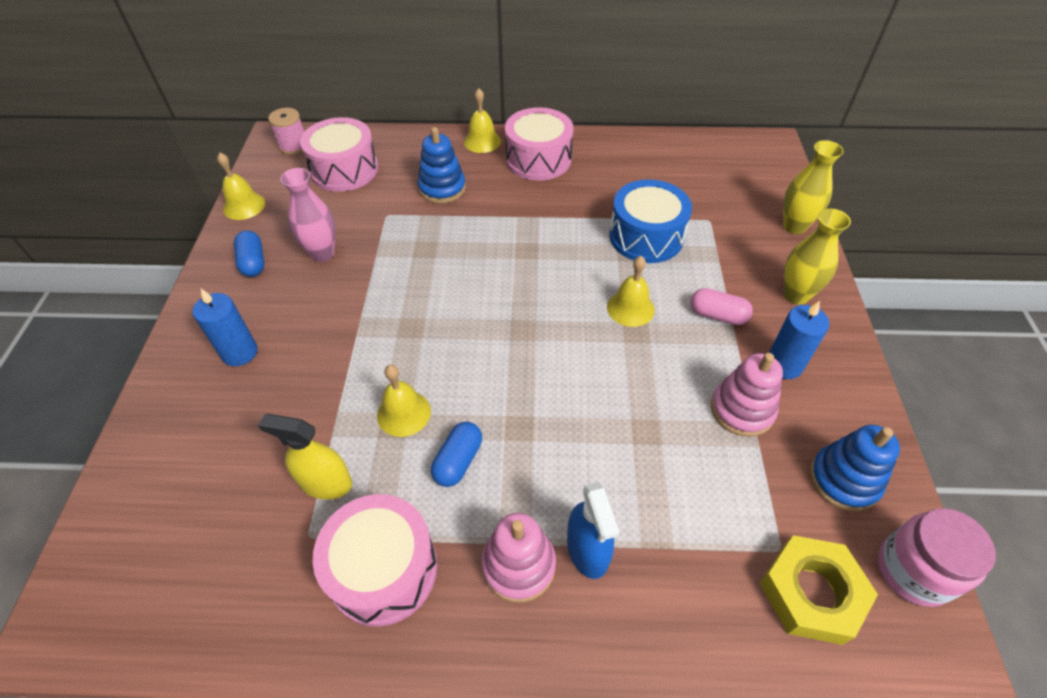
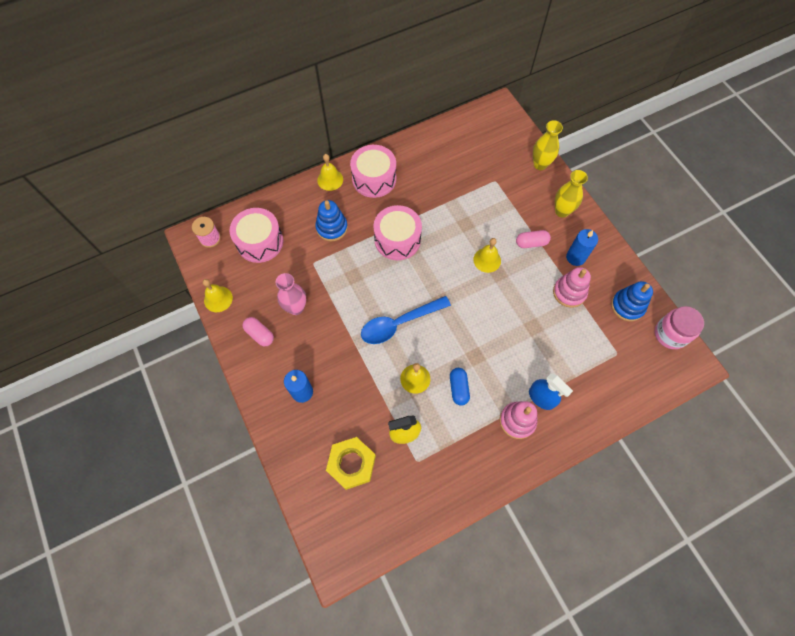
camera: 30 degrees left, 15 degrees up
(253, 262) = (260, 334): blue capsule -> pink capsule
(383, 569) = (461, 456): pink drum -> pink drum (397, 239)
(440, 331) = (399, 323): none -> blue spoon
(646, 236) = (468, 208): blue drum -> none
(811, 593) = (637, 366): yellow nut -> yellow nut (351, 464)

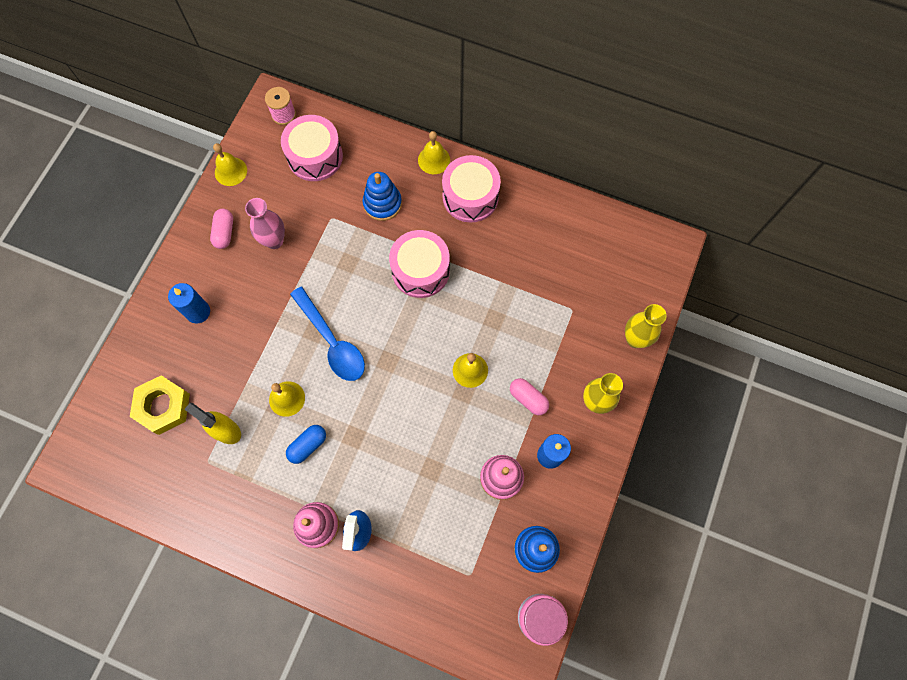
camera: 50 degrees right, 5 degrees up
(399, 323) = (332, 341): blue spoon -> blue spoon turned 150 degrees counterclockwise

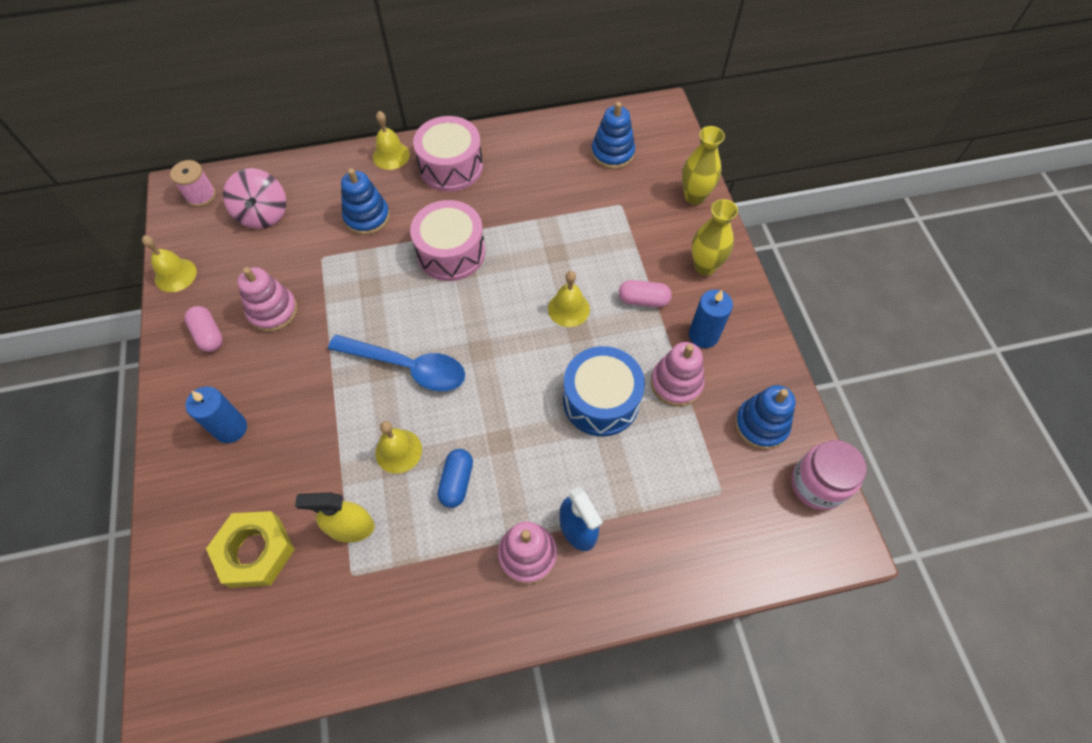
camera: 35 degrees left, 10 degrees down
(274, 241) = (273, 311): pink vase -> pink stacking toy
(315, 156) = (263, 214): pink drum -> pink spinning top
(440, 454) = (601, 400): none -> blue drum
(600, 260) = (612, 153): none -> blue stacking toy

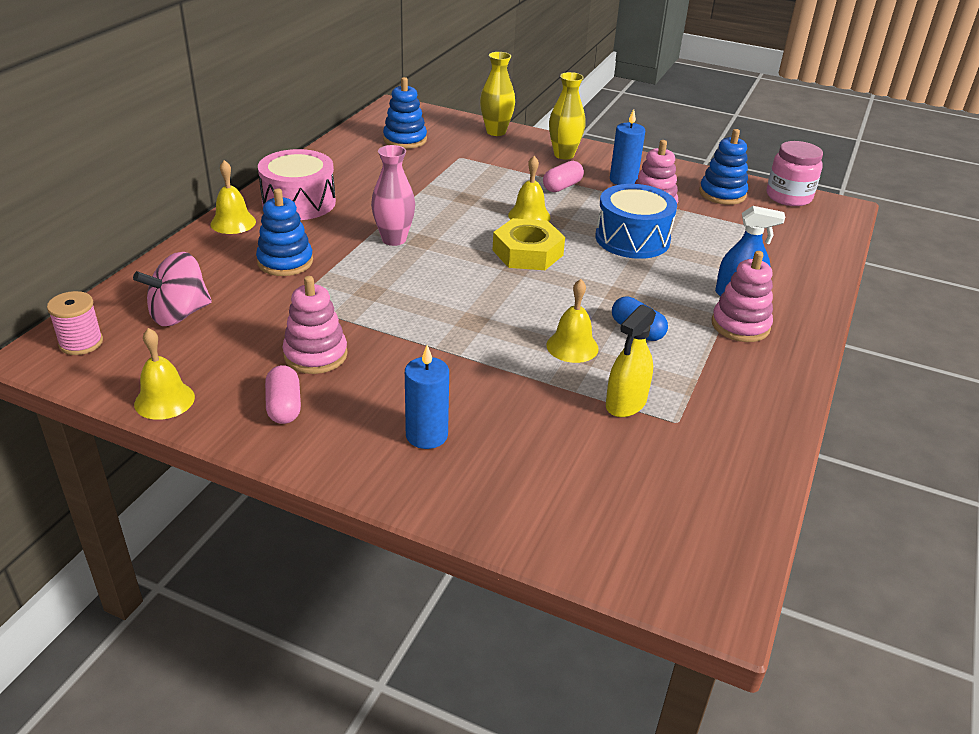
camera: 55 degrees left, 25 degrees down
(208, 335) = (284, 406): pink capsule -> pink capsule turned 75 degrees clockwise
(255, 551) = (594, 472): yellow nut -> yellow nut (527, 252)
(263, 214) = (179, 314): pink spinning top -> pink spinning top turned 120 degrees clockwise
(407, 367) = (487, 307): blue spoon -> none
(451, 252) = (394, 239): pink drum -> pink vase

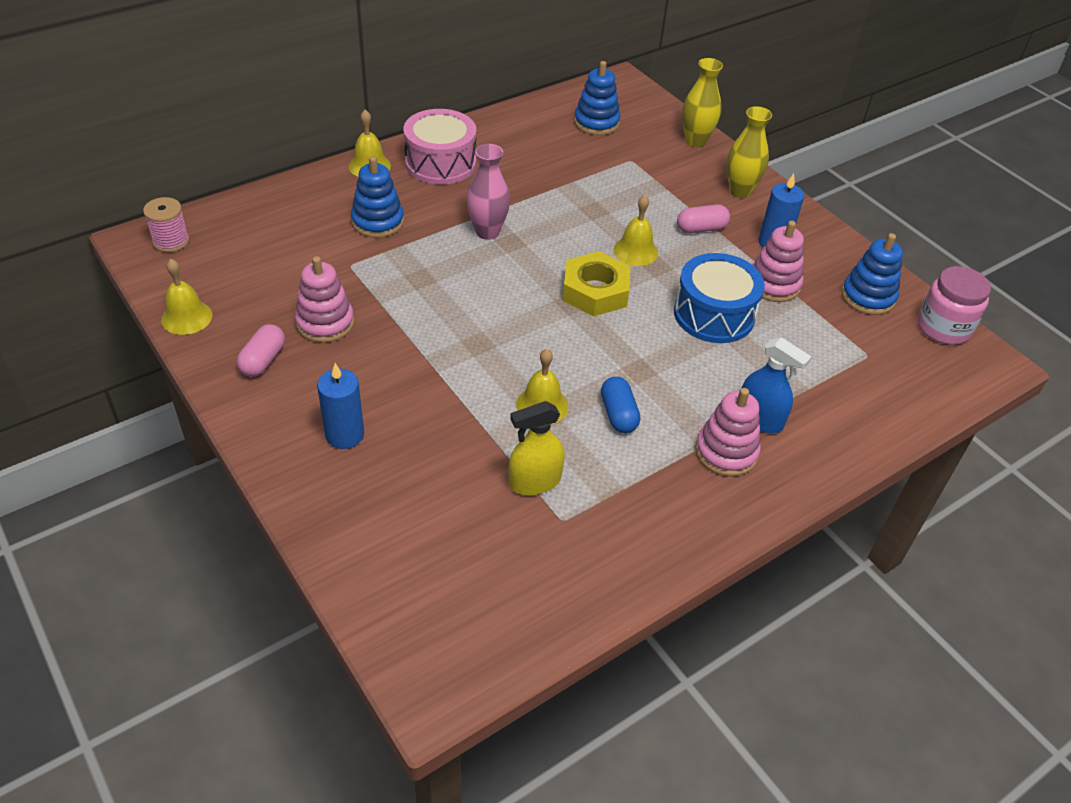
camera: 30 degrees right, 10 degrees up
(179, 314) = (257, 242): pink spinning top -> none

